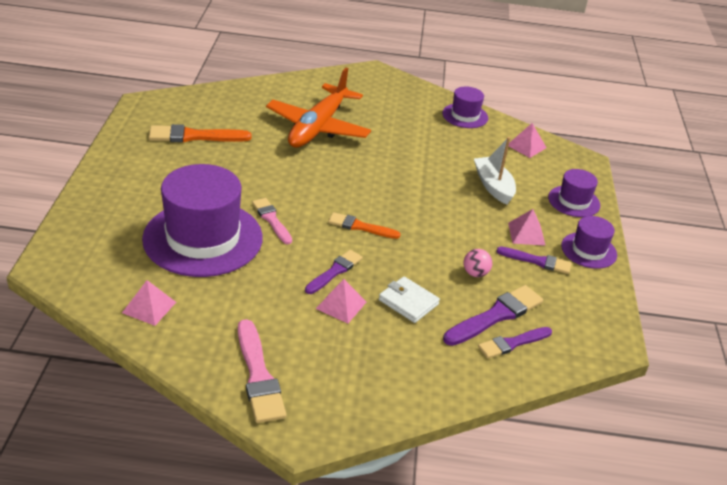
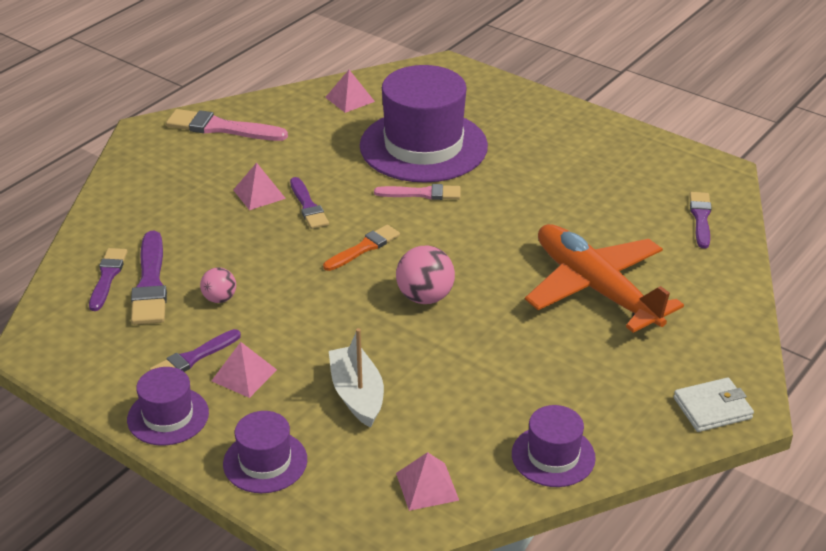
camera: 125 degrees right, 0 degrees up
(194, 136) = (622, 187): orange brush -> none
(210, 103) = (700, 218): none -> purple brush
(386, 186) = (425, 297): none -> pink ball
(408, 302) = (224, 235): white wallet -> white wallet (712, 408)
(493, 186) = (357, 394): white boat -> white boat turned 120 degrees counterclockwise

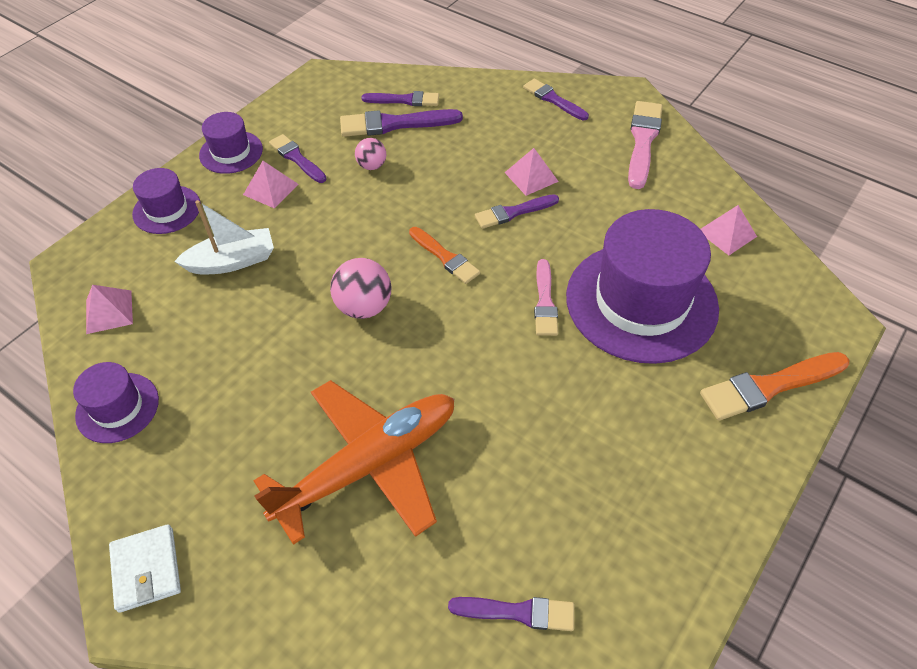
camera: 90 degrees right, 15 degrees up
(140, 175) = (553, 99): none -> purple brush
(506, 101) = (769, 387): none -> orange brush

